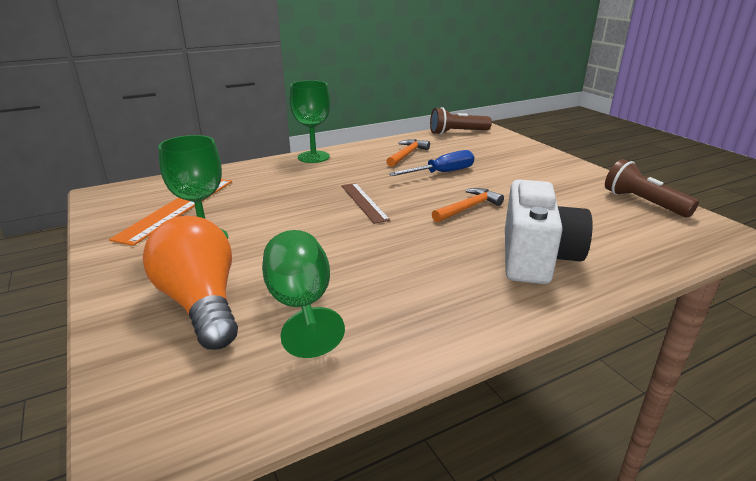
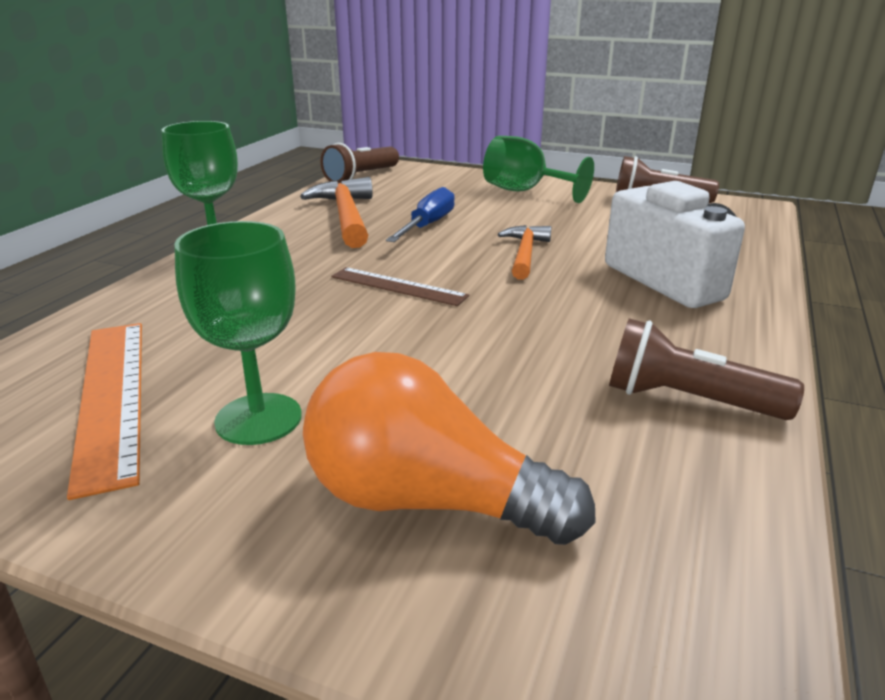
camera: 40 degrees left, 0 degrees up
(301, 306) = (557, 433): green goblet -> green goblet (525, 192)
(398, 326) = (688, 400): none -> brown flashlight
(407, 154) = (346, 216): orange hammer -> orange hammer, size x1.58

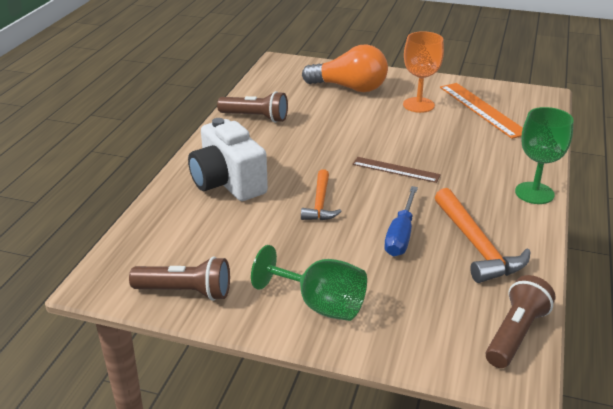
camera: 175 degrees right, 5 degrees up
(258, 419) = (418, 105): green goblet -> orange goblet

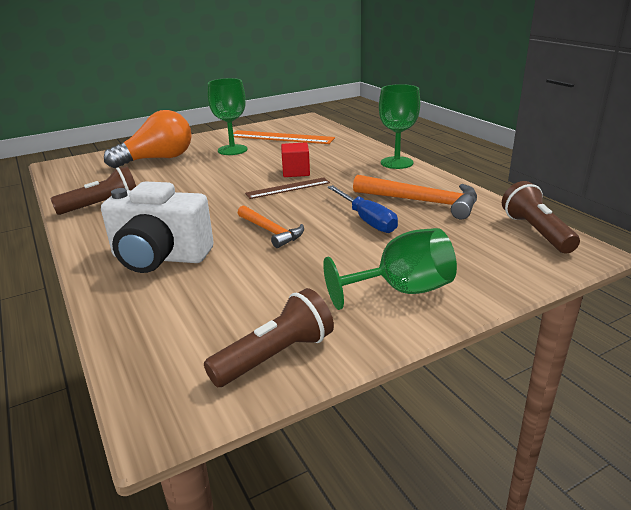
camera: 45 degrees left, 5 degrees down
(418, 105) = (232, 150): orange goblet -> green goblet
(429, 156) = (296, 172): none -> red cube

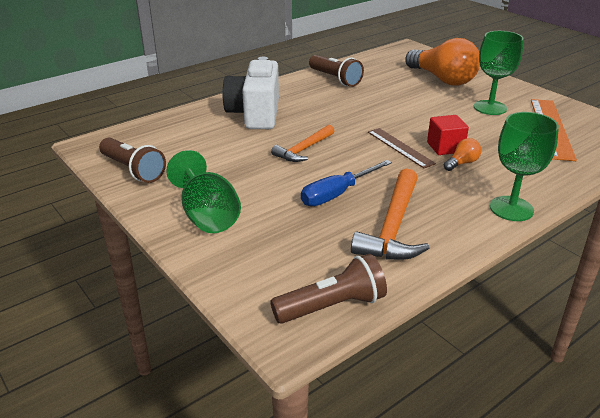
camera: 80 degrees right, 5 degrees up
(325, 169) = (462, 163): none -> orange light bulb

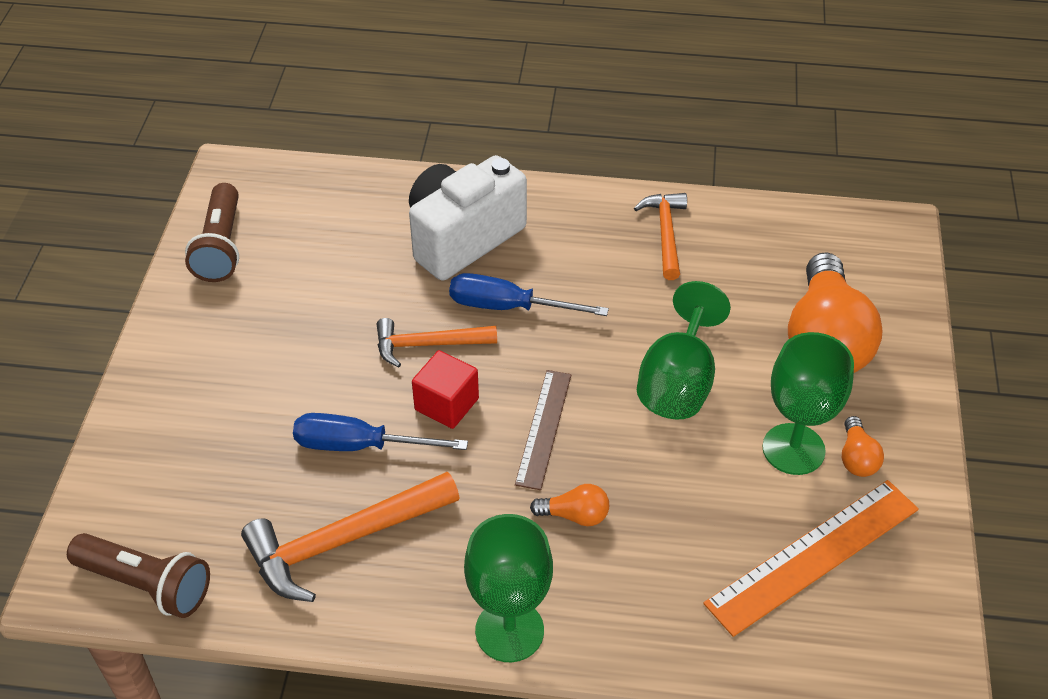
camera: 45 degrees right, 15 degrees up
(207, 215) = (201, 372): green goblet -> green goblet (678, 382)
(315, 123) = (508, 307): none -> blue screwdriver
(335, 79) = (665, 233): brown flashlight -> orange hammer
(445, 147) = (600, 472): red cube -> red cube (446, 404)
(511, 100) = (856, 458): none -> orange light bulb

